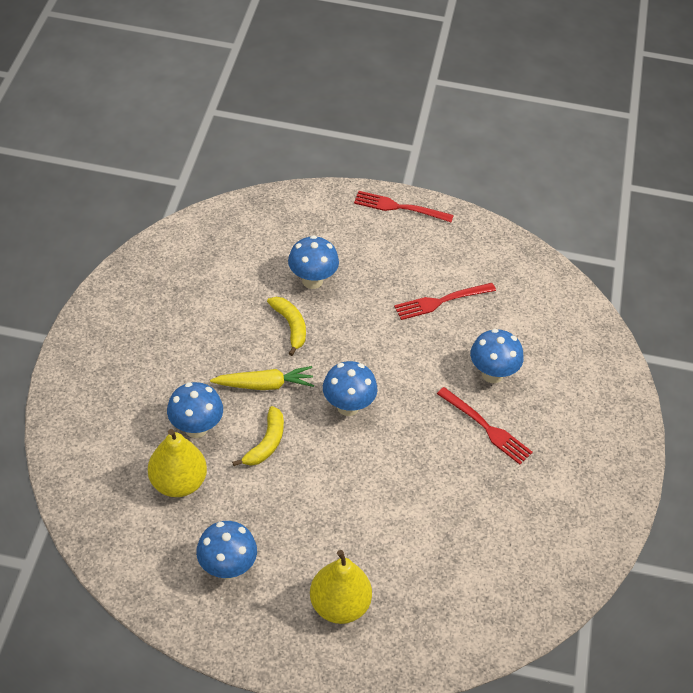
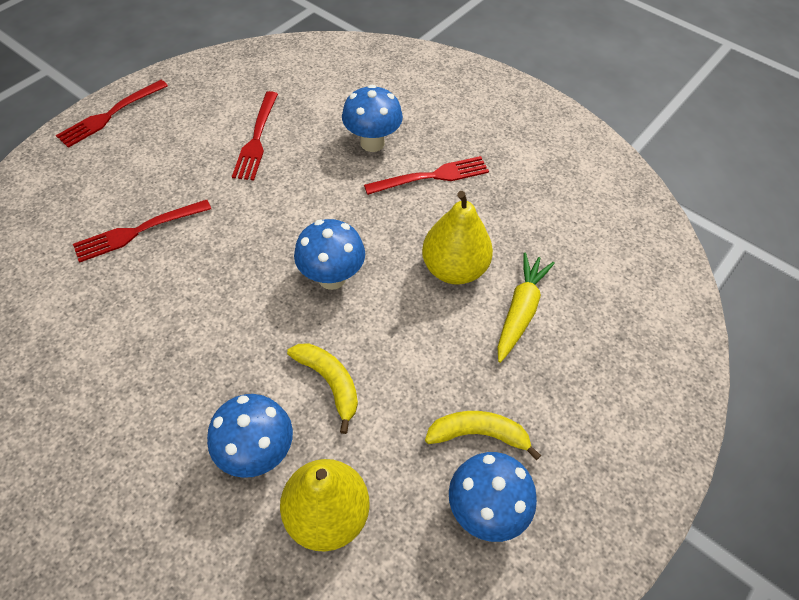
camera: 60 degrees left, 5 degrees up
(264, 385) = (246, 346): yellow carrot -> yellow carrot (520, 311)
(290, 326) = (184, 281): yellow banana -> yellow banana (479, 434)
(312, 281) = (138, 231): blue mushroom -> red fork
(339, 605) = (587, 407): yellow pear -> yellow pear (454, 269)

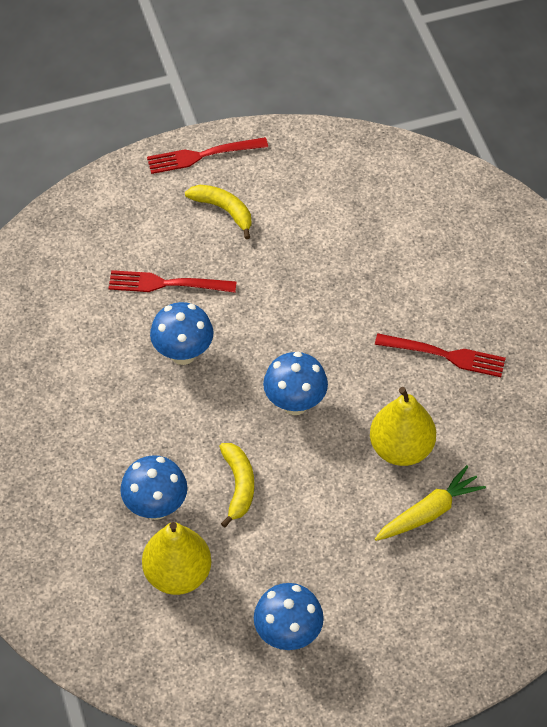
camera: 35 degrees right, 0 degrees up
(256, 139) = (314, 241): red fork -> none
(372, 143) = (415, 295): blue mushroom -> blue mushroom (183, 354)
(479, 434) = (322, 583): yellow banana -> yellow banana (224, 210)

